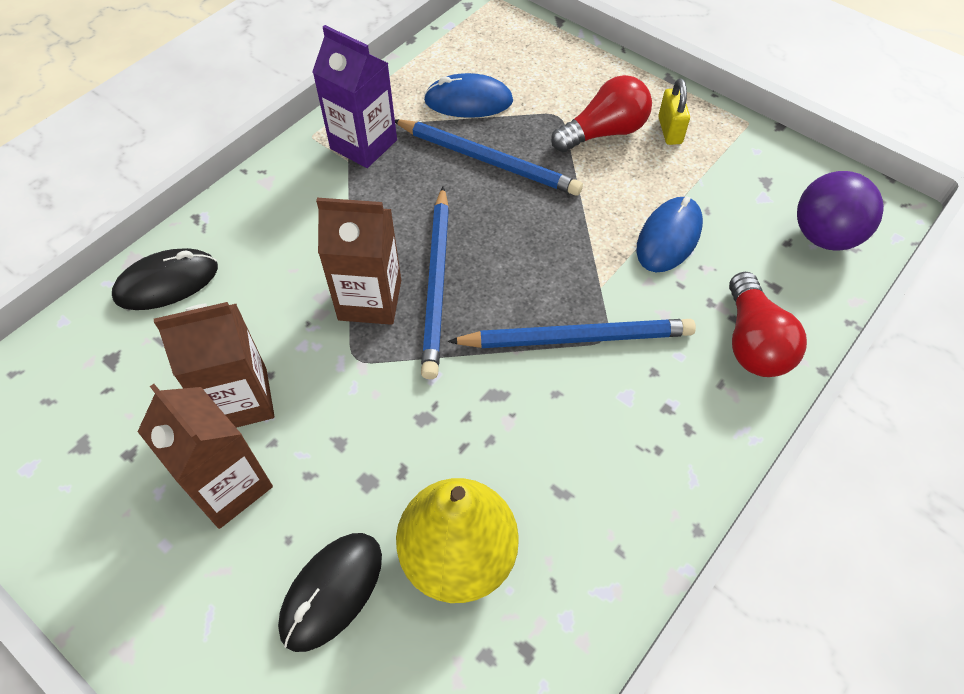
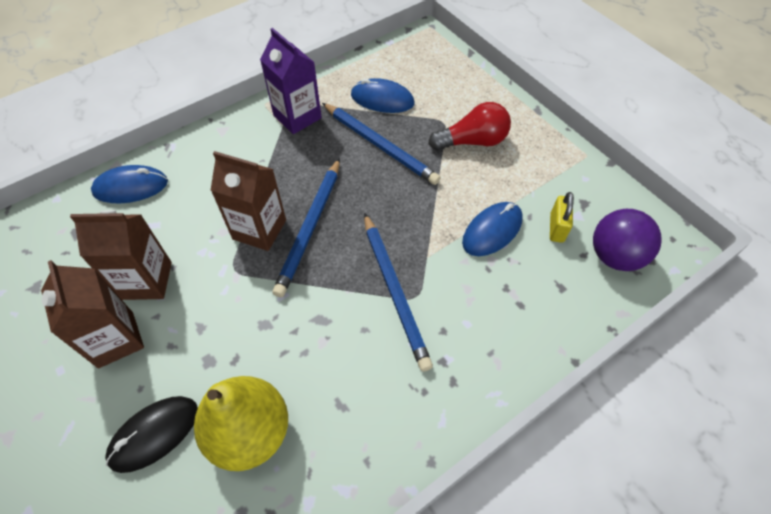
camera: 15 degrees right, 0 degrees up
(167, 283) = (131, 187): black mouse -> blue mouse
(576, 337) = (395, 291): blue pencil -> blue pencil turned 60 degrees clockwise
(669, 130) = (523, 149): yellow padlock -> yellow padlock (556, 228)
(753, 342) = (527, 326): red light bulb -> none

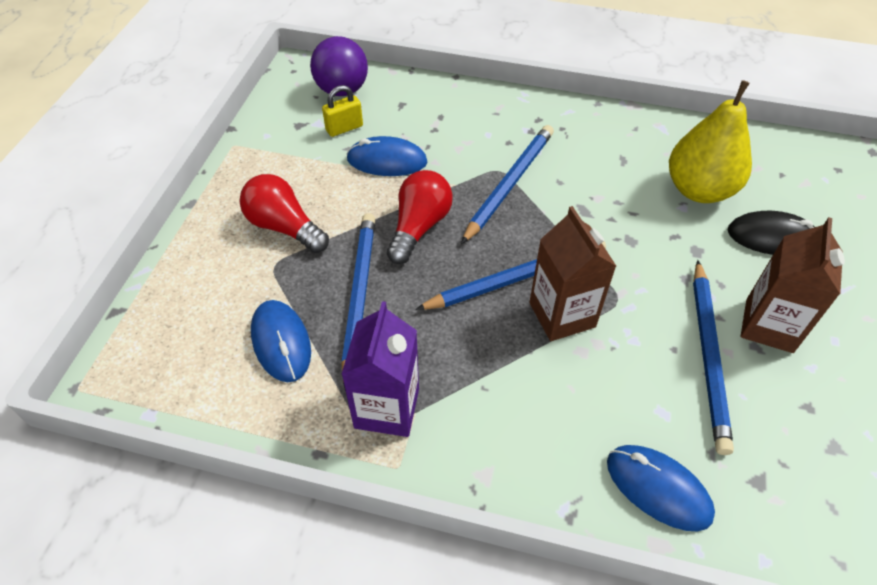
camera: 130 degrees left, 5 degrees down
(146, 280) = (708, 356): brown carton -> blue pencil
(406, 207) = (419, 227): none -> red light bulb

